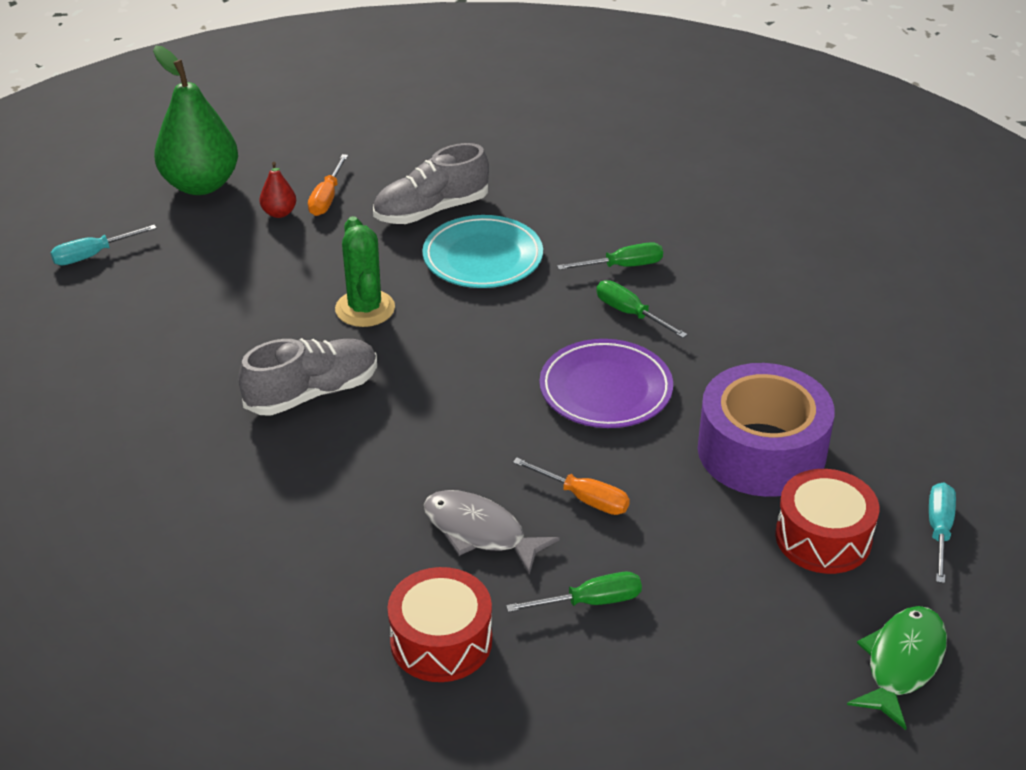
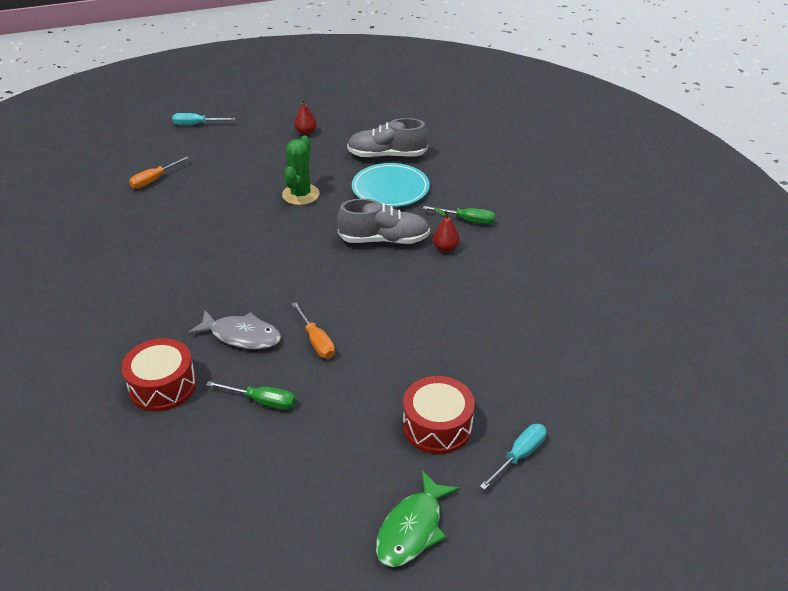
camera: 30 degrees right, 0 degrees up
(201, 185) = (281, 106): green pear -> none
(312, 393) = (231, 228): grey shoe -> grey shoe (384, 240)
(327, 198) = (338, 132): orange screwdriver -> orange screwdriver (154, 180)
(480, 532) = (241, 336): grey fish -> grey fish turned 135 degrees clockwise
(605, 389) = (389, 285): purple plate -> none
(630, 313) = (445, 248): green screwdriver -> red pear
(761, 451) = (449, 357): purple tape -> none
(902, 663) = (412, 528): green fish -> green fish turned 150 degrees clockwise

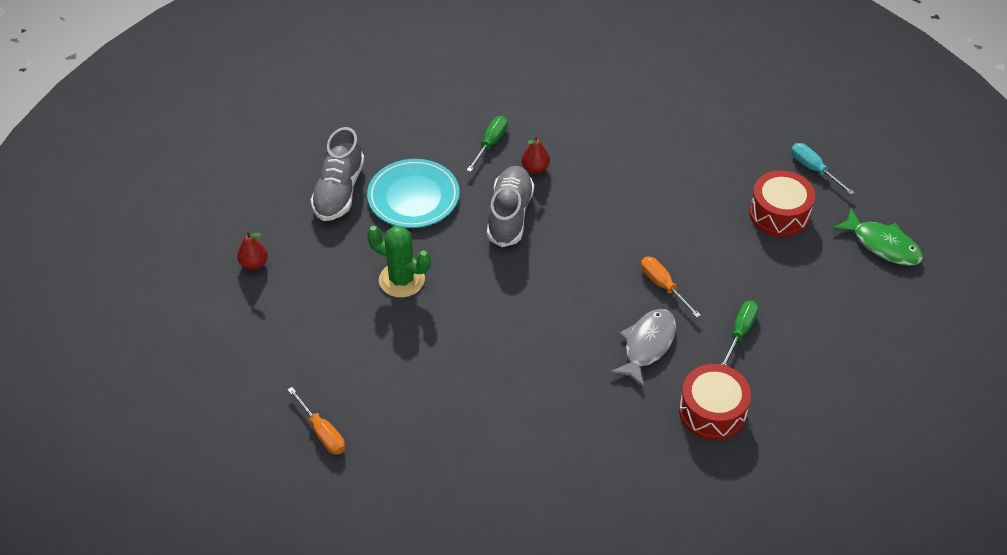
camera: 80 degrees left, 10 degrees up
(197, 125) = (187, 385): turquoise screwdriver -> none
(316, 341) = (663, 286): orange screwdriver -> orange screwdriver turned 105 degrees counterclockwise

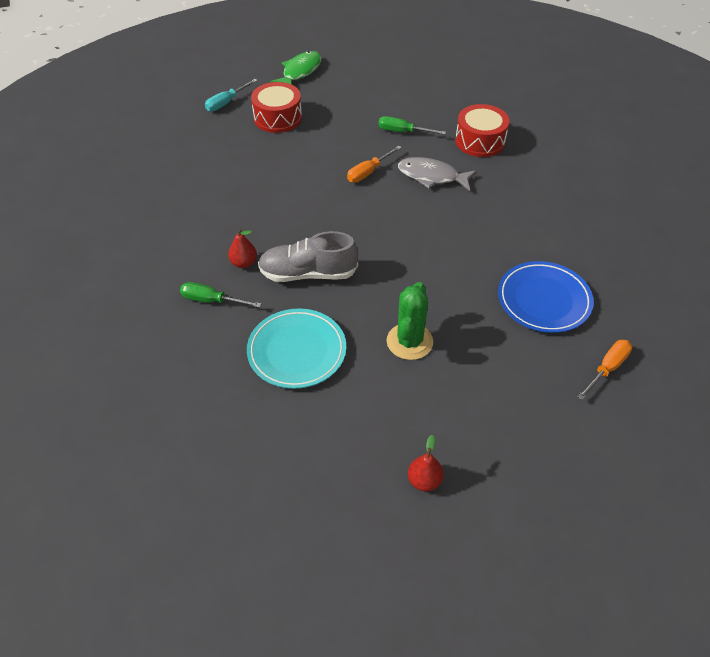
camera: 100 degrees left, 0 degrees up
(339, 191) = (298, 420): grey shoe -> none
(425, 404) = (544, 300): none -> blue plate

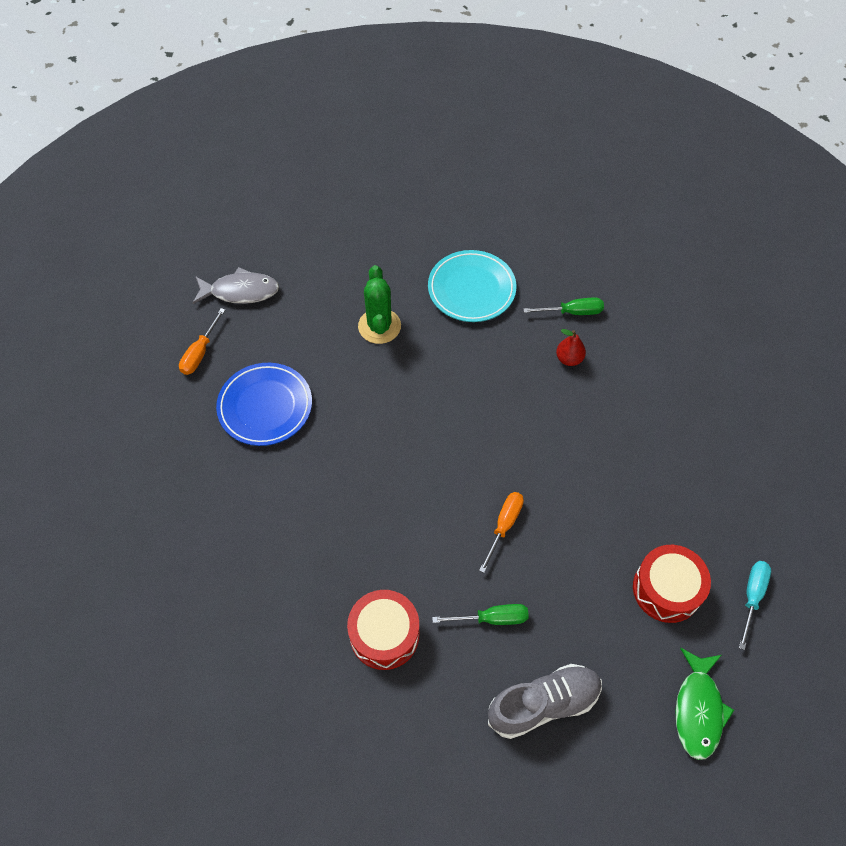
camera: 160 degrees right, 10 degrees up
(308, 273) = (502, 366): grey shoe -> grey shoe (543, 704)
(424, 481) = (332, 225): red pear -> none
(432, 176) = (426, 544): grey fish -> grey fish (240, 291)

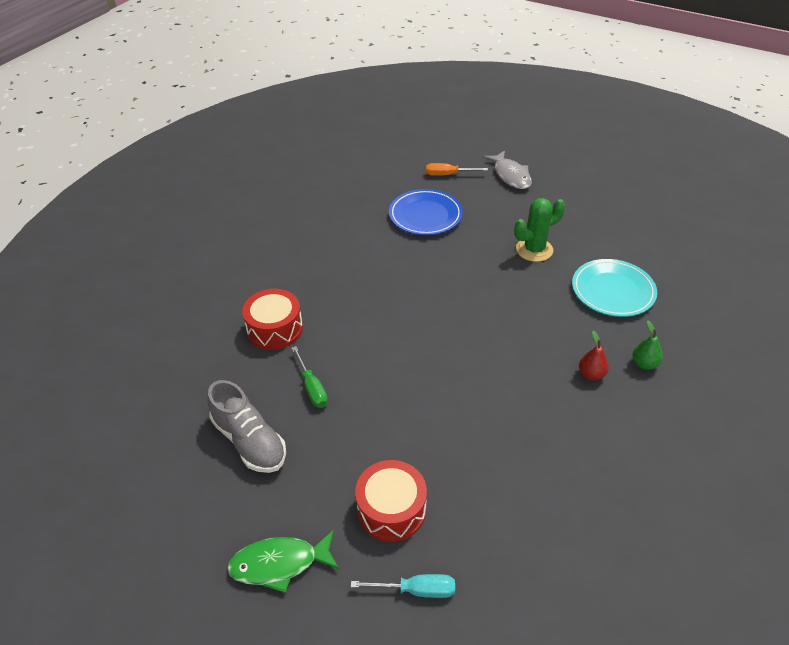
camera: 70 degrees right, 15 degrees down
(504, 526) = (397, 373): orange screwdriver -> none
(572, 312) = (644, 364): green screwdriver -> green pear

